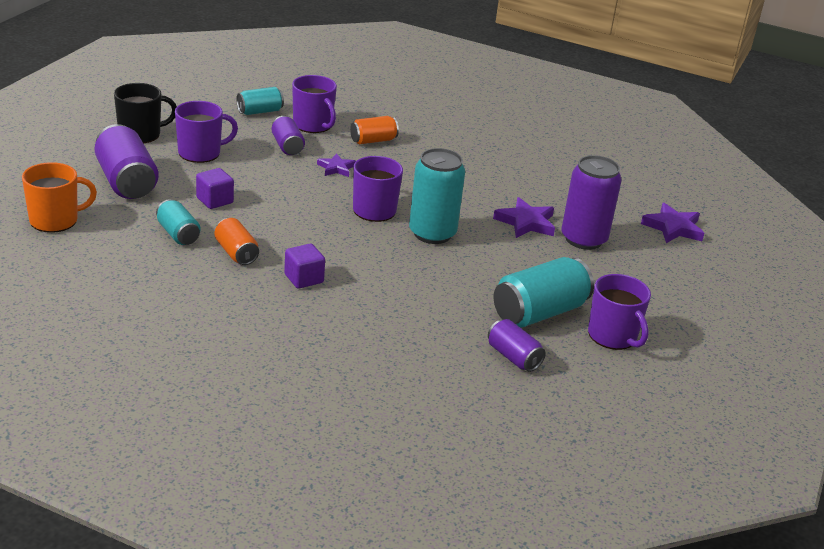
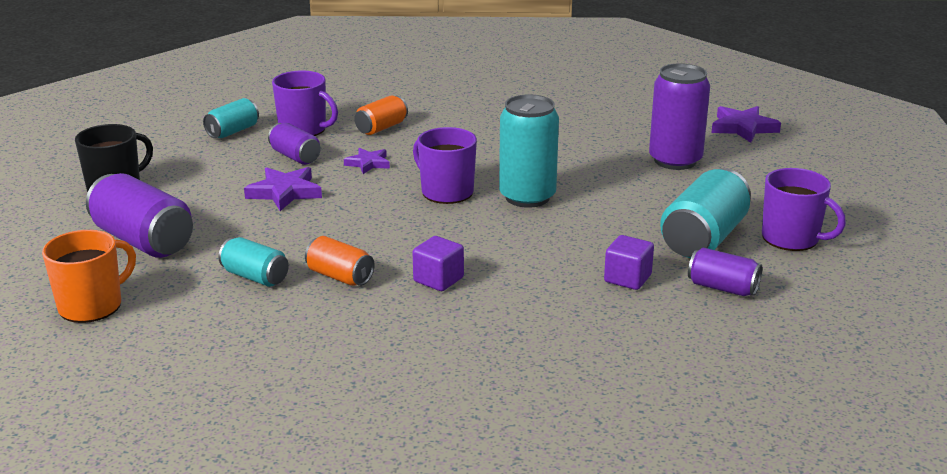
camera: 20 degrees left, 5 degrees down
(200, 153) = (204, 188): purple mug -> none
(215, 200) = (265, 231): purple cube -> purple cube (627, 278)
(526, 222) = (607, 161): purple star -> purple star (285, 192)

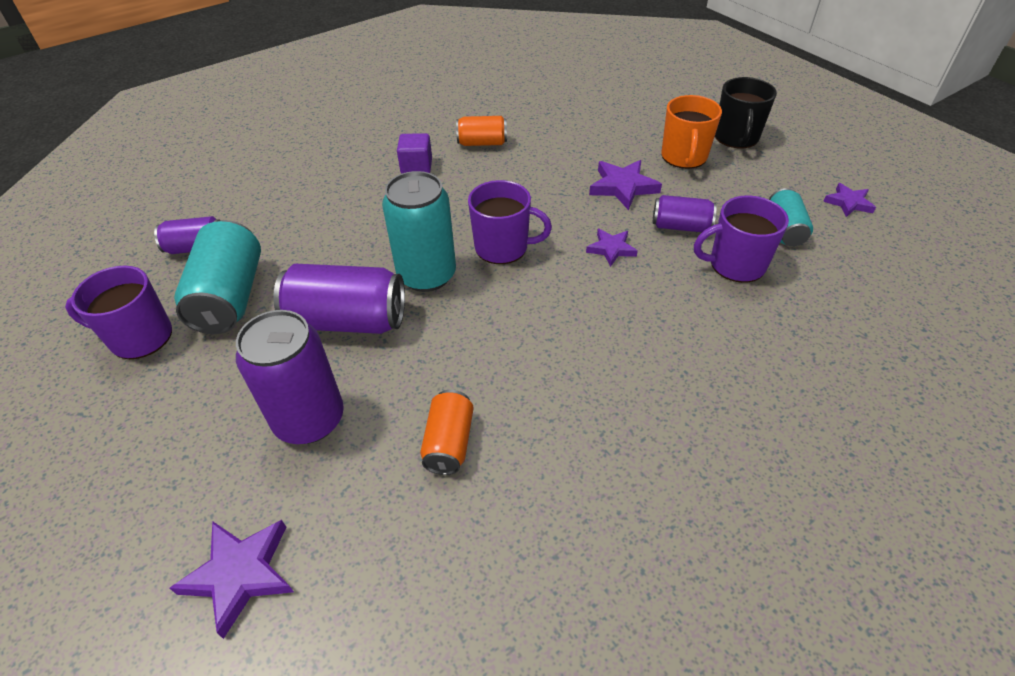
camera: 145 degrees right, 20 degrees up
(92, 306) = (587, 75): orange mug -> orange mug (684, 157)
(143, 241) = (637, 114): purple can -> purple can (347, 321)
(156, 127) = (848, 203): none -> purple star
(255, 277) = (532, 122): turquoise can -> none
(381, 128) = (675, 307): orange can -> orange can (449, 442)
(627, 278) = (279, 224): purple cube -> none

